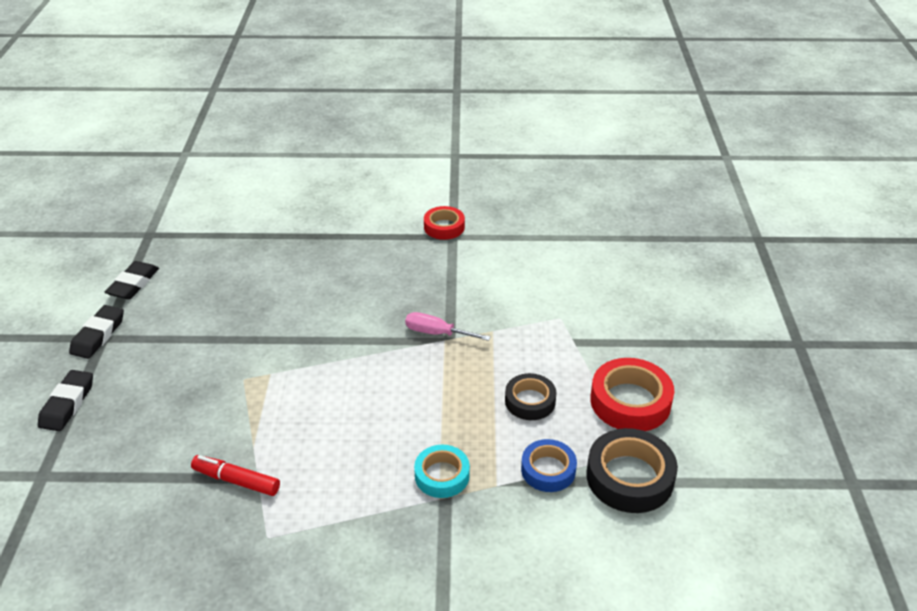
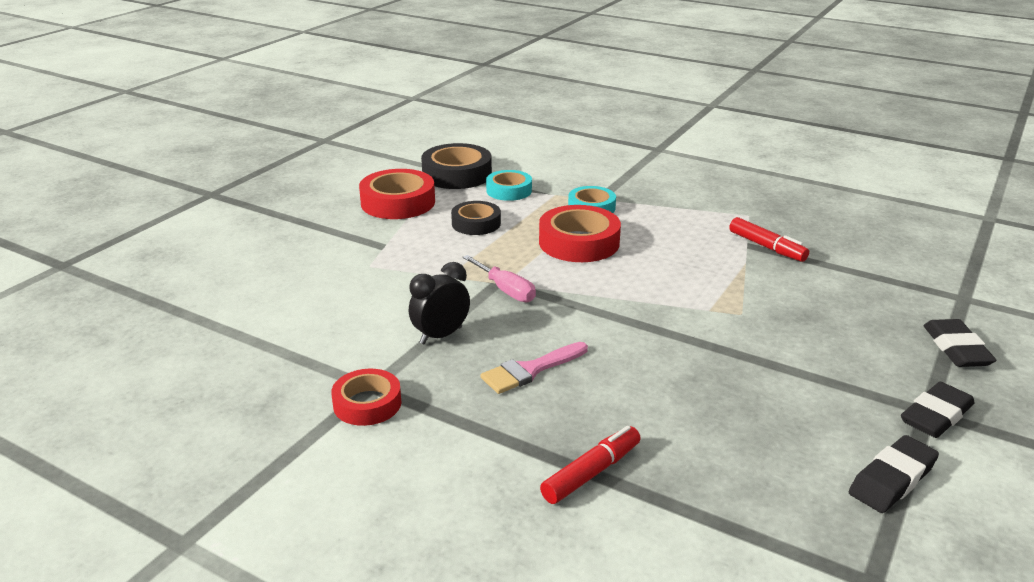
camera: 150 degrees left, 10 degrees down
(67, 404) = (956, 349): black eraser -> black eraser turned 45 degrees counterclockwise
(298, 235) = (591, 473): none -> red marker
(370, 277) = (530, 370): none -> pink brush
(418, 413) = (579, 242): none -> red tape
(446, 280) = (441, 335): none -> black clock
(548, 470) = (509, 190): blue tape -> turquoise tape

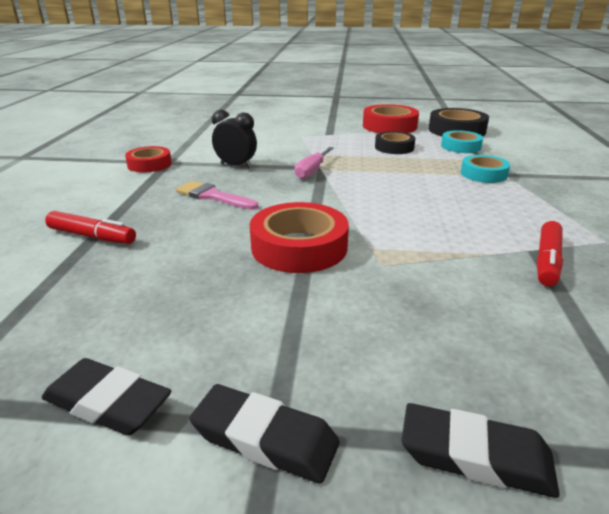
camera: 65 degrees right, 0 degrees up
(579, 242) = (416, 180): red tape -> red tape (299, 247)
(956, 349) = (475, 456): black eraser -> black eraser turned 45 degrees clockwise

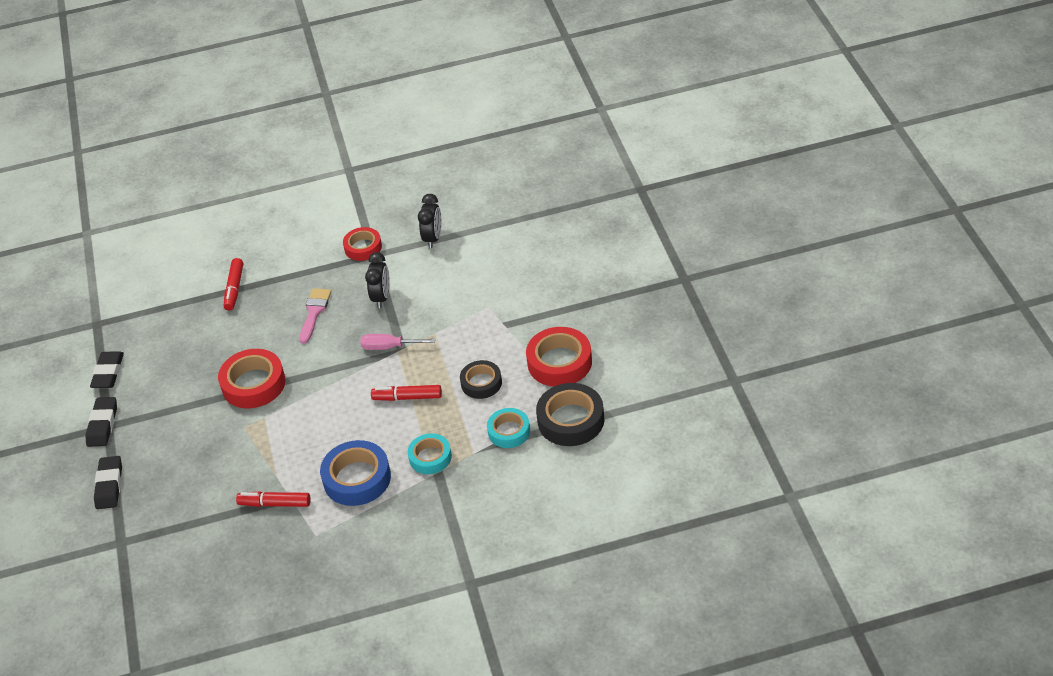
camera: 75 degrees right, 15 degrees up
(187, 141) = (433, 238): none -> black clock
(392, 173) = (407, 397): none -> red marker
(507, 208) = (357, 478): none -> blue tape

